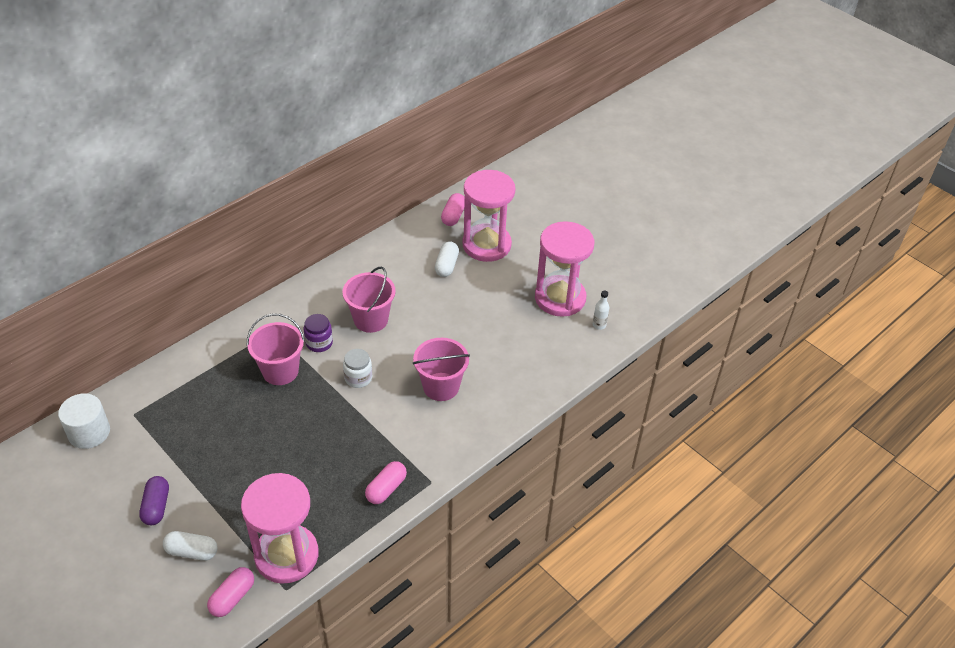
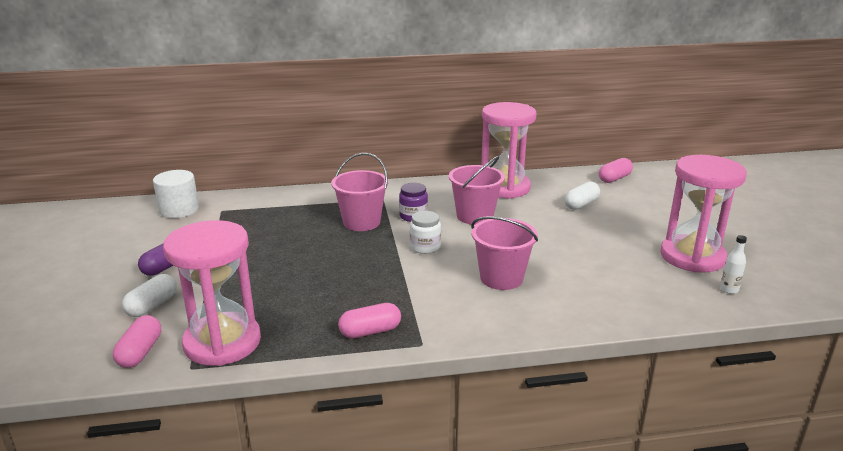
camera: 35 degrees right, 20 degrees down
(192, 551) = (152, 306): white capsule -> white capsule turned 75 degrees clockwise
(232, 597) = (140, 352): pink capsule -> pink capsule turned 60 degrees counterclockwise
(486, 245) = (634, 202): pink hourglass -> pink hourglass (504, 187)

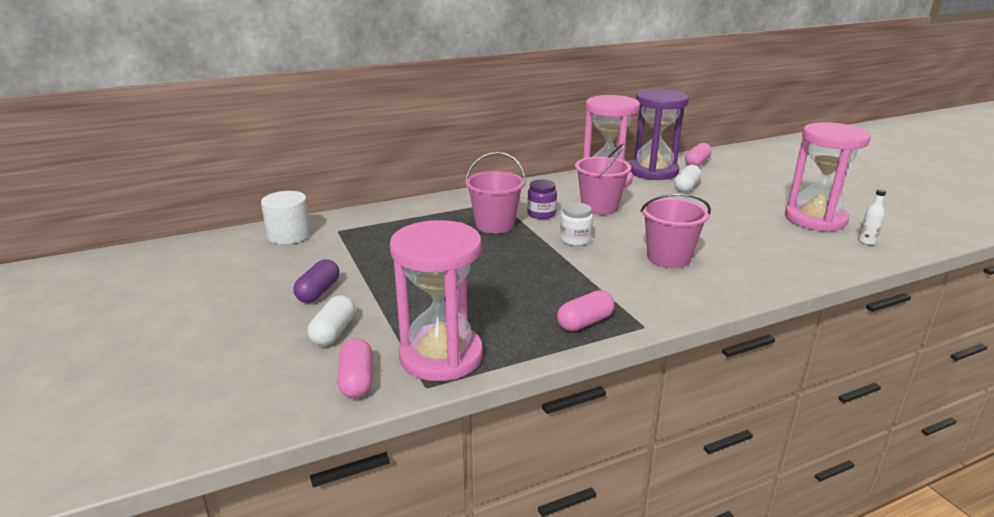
camera: 15 degrees left, 0 degrees up
(560, 183) = (653, 172): none -> purple hourglass

